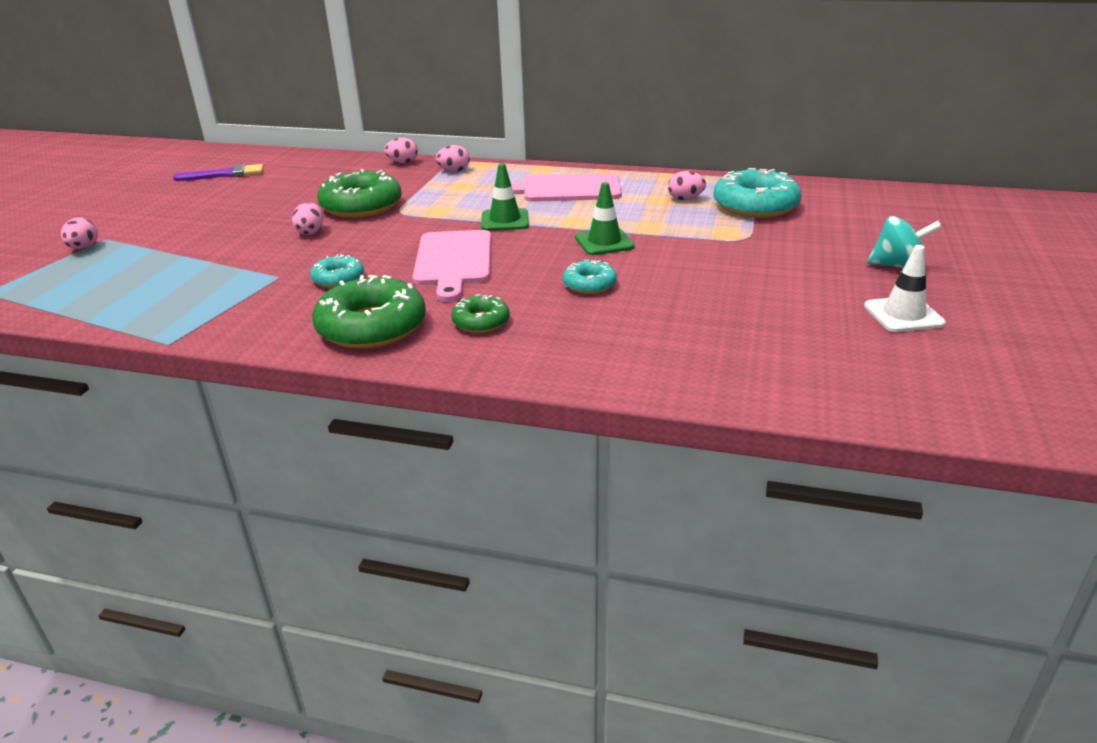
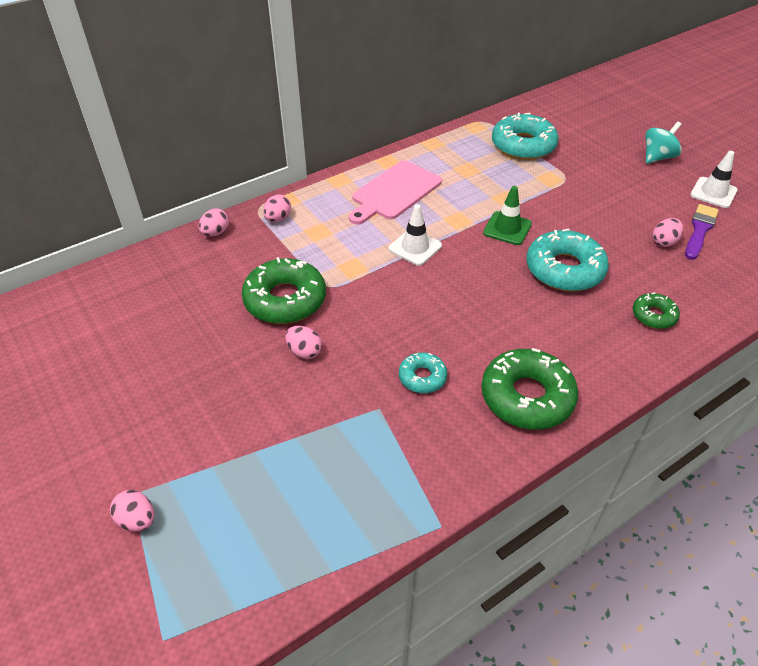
camera: 50 degrees left, 15 degrees up
(225, 175) = (71, 346): purple brush -> purple brush (700, 230)
(454, 261) = (458, 306): pink cutting board -> none
(481, 322) = (571, 342): green donut -> green donut (653, 315)
(505, 220) = (415, 247): green traffic cone -> white traffic cone
(589, 284) = (564, 269): turquoise donut -> turquoise donut, size x1.89
(685, 199) = (478, 160): pink egg -> pink egg (664, 242)

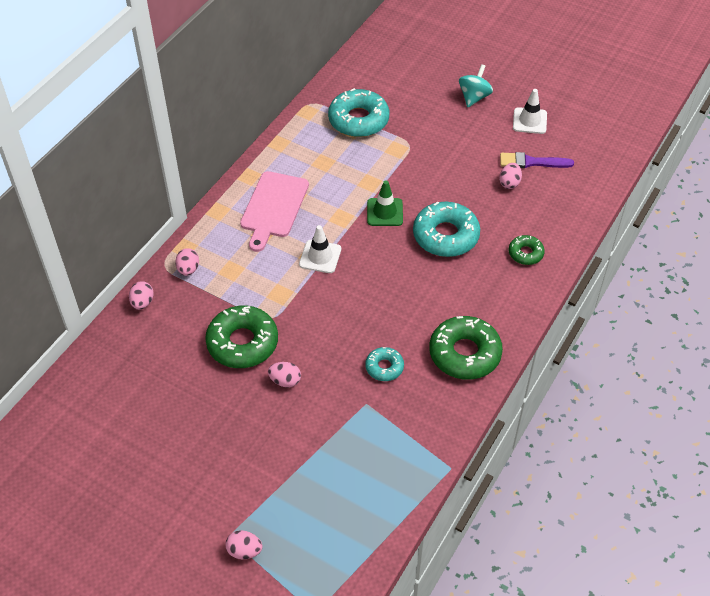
camera: 25 degrees left, 5 degrees up
(700, 230) = (531, 162): purple brush -> purple brush turned 90 degrees counterclockwise

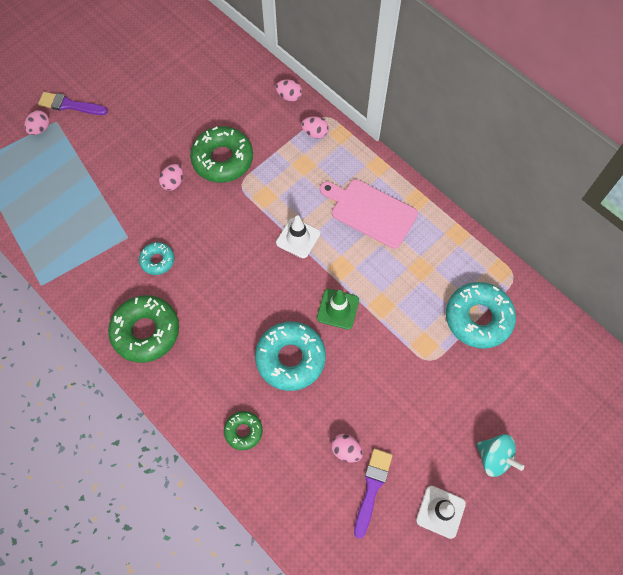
camera: 105 degrees right, 15 degrees up
(200, 529) = (70, 105): none -> purple brush

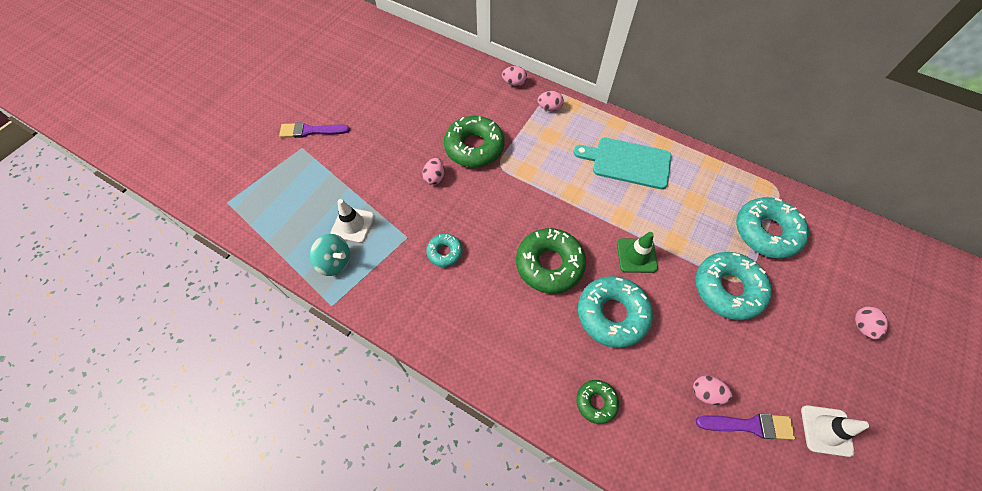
camera: 15 degrees left, 5 degrees down
(40, 129) = (287, 157): pink egg -> pink egg (862, 326)
(146, 331) = (457, 325): green donut -> green donut (549, 264)
(298, 238) = (572, 200): white traffic cone -> white traffic cone (352, 225)
(370, 212) = (628, 163): pink cutting board -> turquoise cutting board
(372, 488) = (749, 425): purple brush -> purple brush turned 90 degrees clockwise
(412, 363) = (727, 289): none -> turquoise donut
(494, 458) = (847, 360): turquoise spinning top -> turquoise spinning top (335, 262)

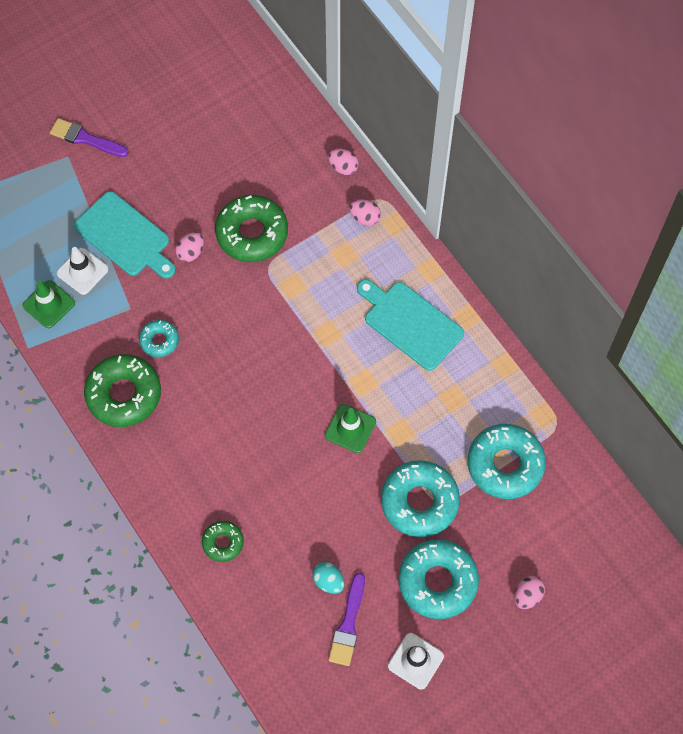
camera: 25 degrees right, 5 degrees up
(335, 262) = (49, 304): turquoise spinning top -> green traffic cone
(376, 186) = (125, 236): none -> turquoise cutting board
(549, 264) = (256, 398): green donut -> green donut (124, 394)
(612, 314) = (287, 474): turquoise donut -> turquoise donut (437, 581)
(706, 392) = (328, 581): pink egg -> turquoise egg
(749, 425) = (348, 624): purple brush -> purple brush turned 75 degrees clockwise

